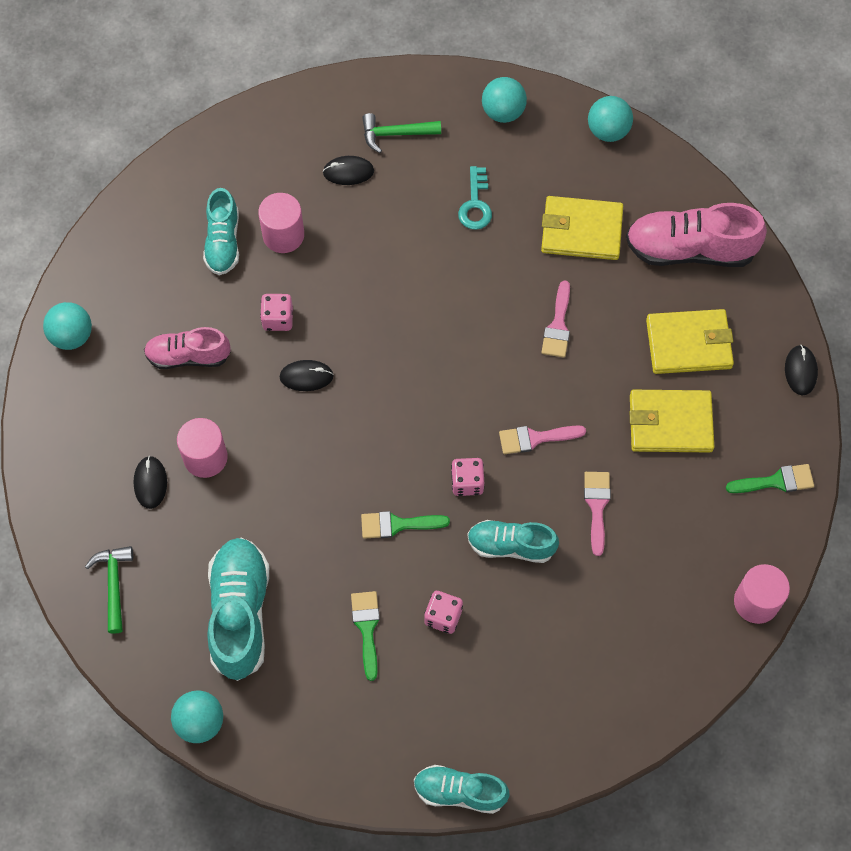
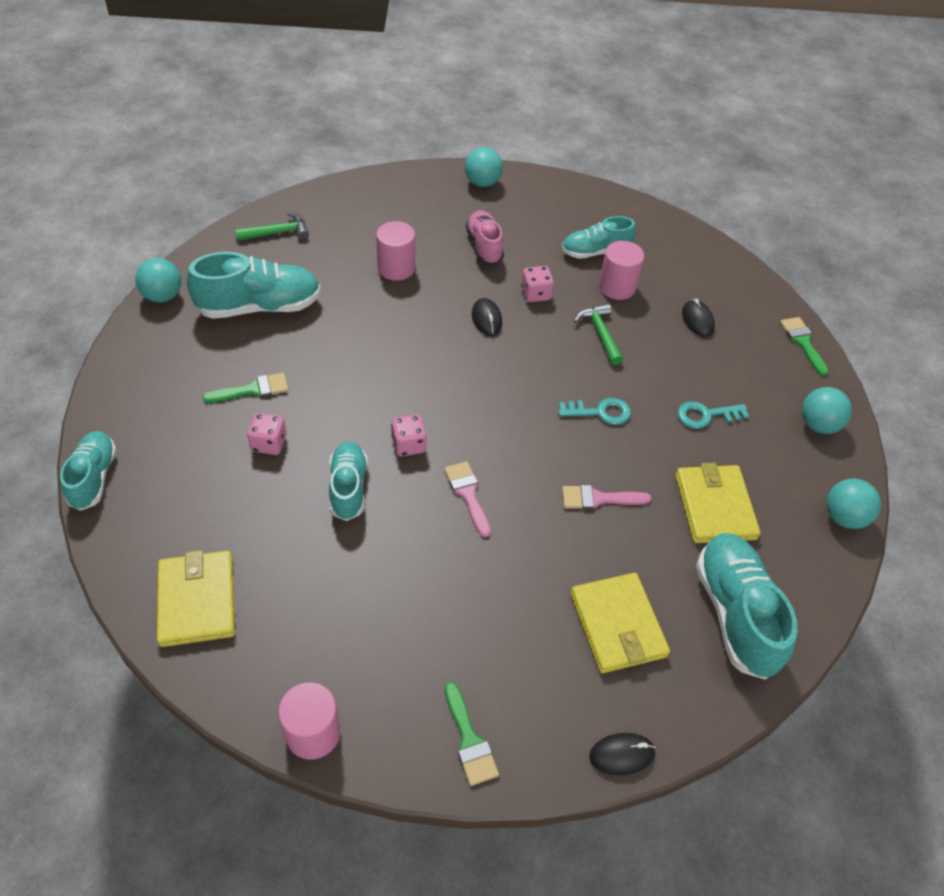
camera: 75 degrees right, 15 degrees down
(150, 483) = (367, 240): black mouse -> none
(395, 134) = (752, 347): green hammer -> green hammer (600, 333)
(397, 525) = (356, 398): green brush -> green brush (802, 342)
(455, 297) = (600, 412): none -> turquoise key
(597, 506) = (403, 557): pink brush -> none
(670, 423) = (515, 616): yellow wallet -> yellow wallet (197, 600)
(690, 249) = (735, 613): pink shoe -> turquoise shoe

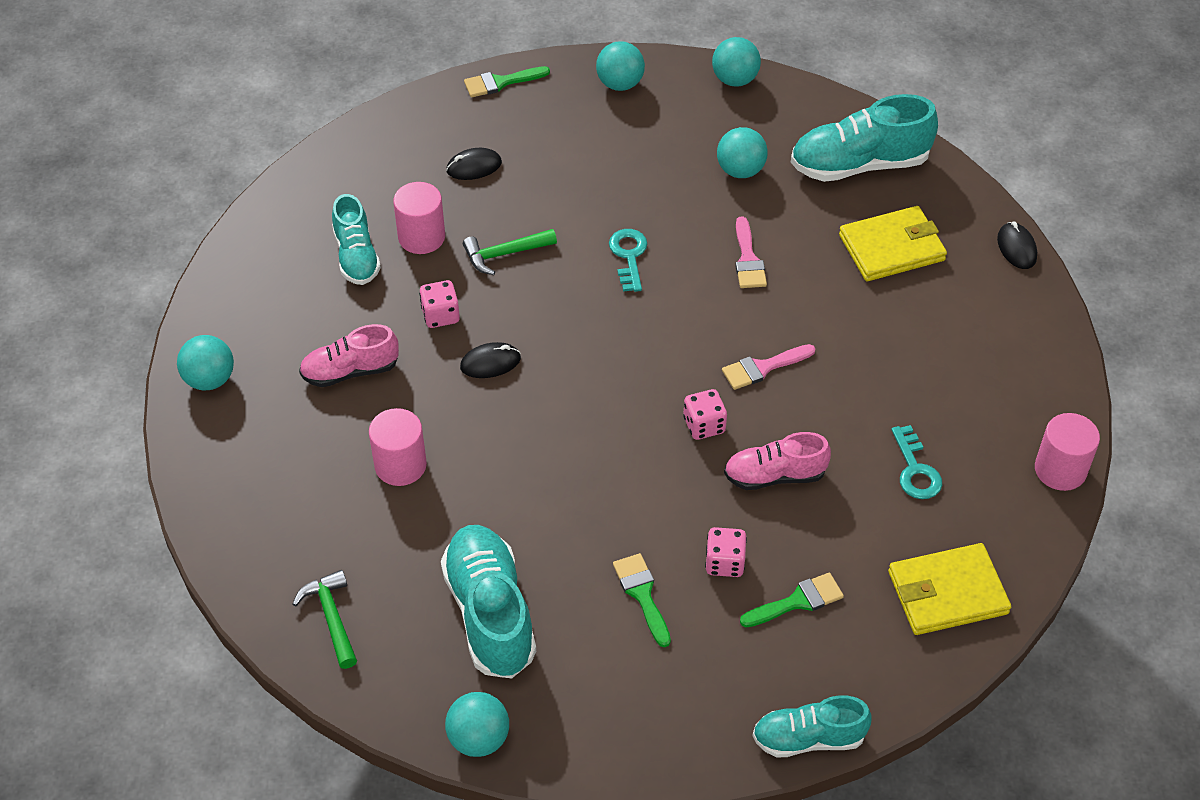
camera: 90 degrees left, 0 degrees up
(348, 488) = (774, 475): turquoise shoe -> pink shoe
(469, 740) = (1033, 352): green brush -> green brush (797, 601)
(706, 415) = (620, 169): turquoise key -> turquoise key (915, 470)
(715, 506) = (740, 170): yellow wallet -> turquoise ball

